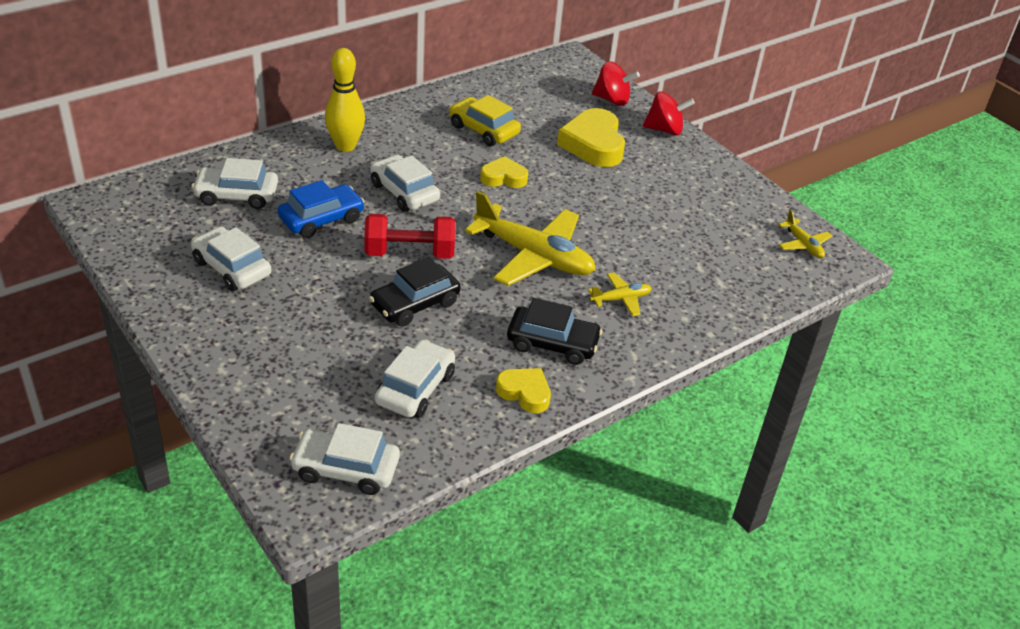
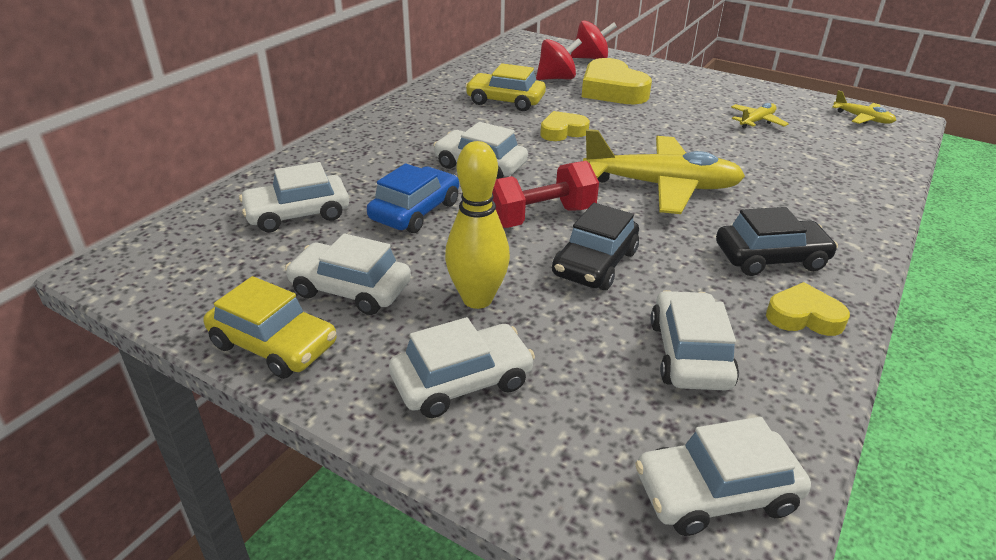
camera: 20 degrees left, 5 degrees down
(160, 291) = (274, 344): none -> yellow car
(254, 354) = (462, 381): none -> white car
(345, 146) = (383, 142): yellow bowling pin -> yellow bowling pin (477, 299)
(621, 299) = (781, 199): yellow plane -> yellow plane (756, 121)
(664, 130) = (656, 68): red spinning top -> red spinning top (556, 78)

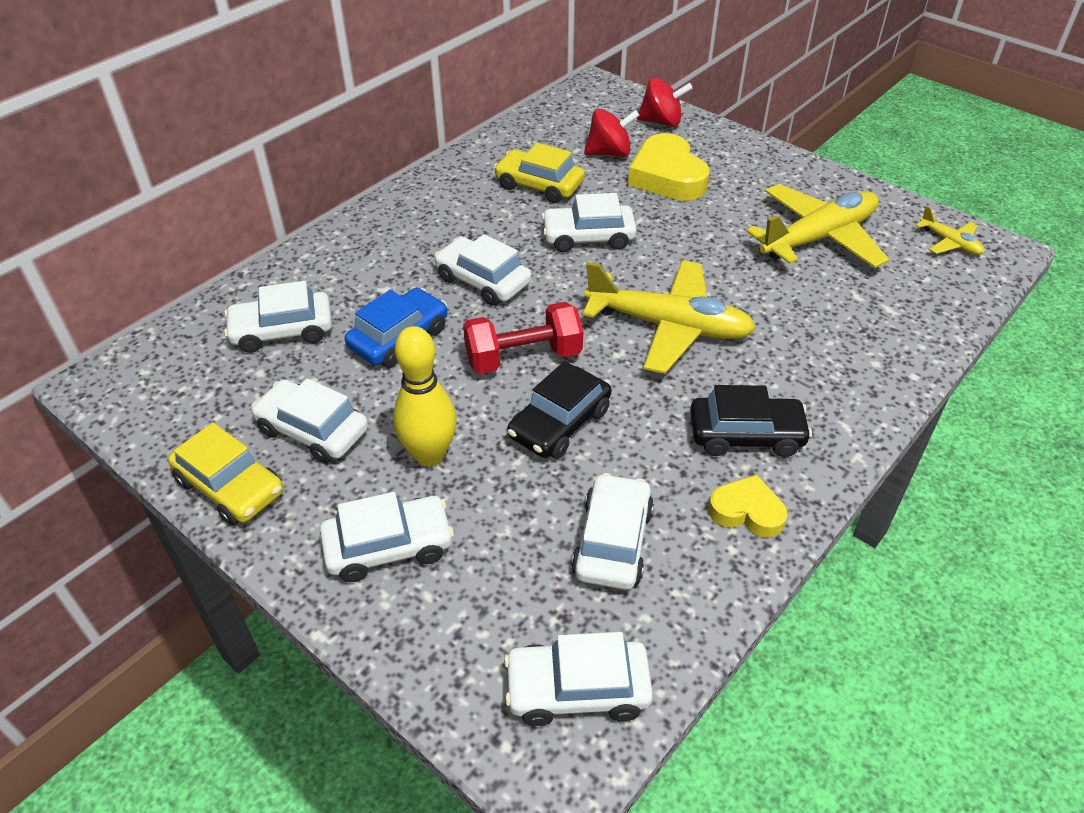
camera: 10 degrees right, 10 degrees up
(562, 131) = (588, 237): yellow heart -> white car
(756, 121) = (818, 238): yellow plane -> yellow plane, size x2.17

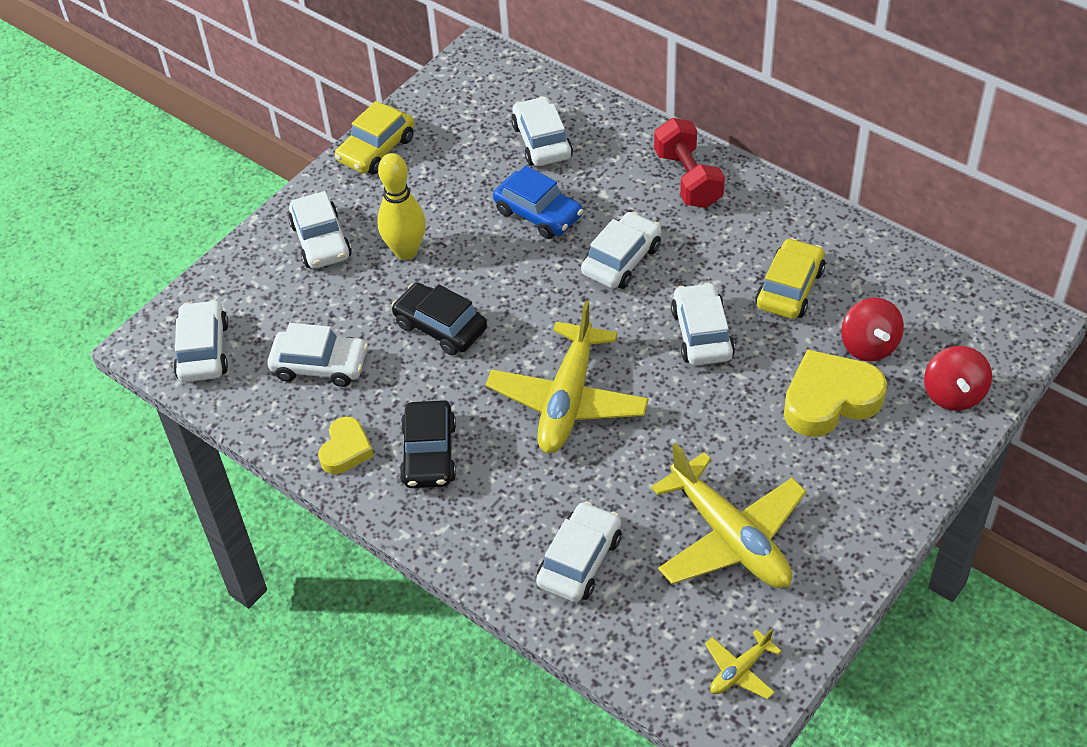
camera: 90 degrees right, 5 degrees up
(313, 430) = (430, 181): white car -> white car (579, 560)
(523, 357) = (518, 297): red dumbbell -> red dumbbell (688, 179)

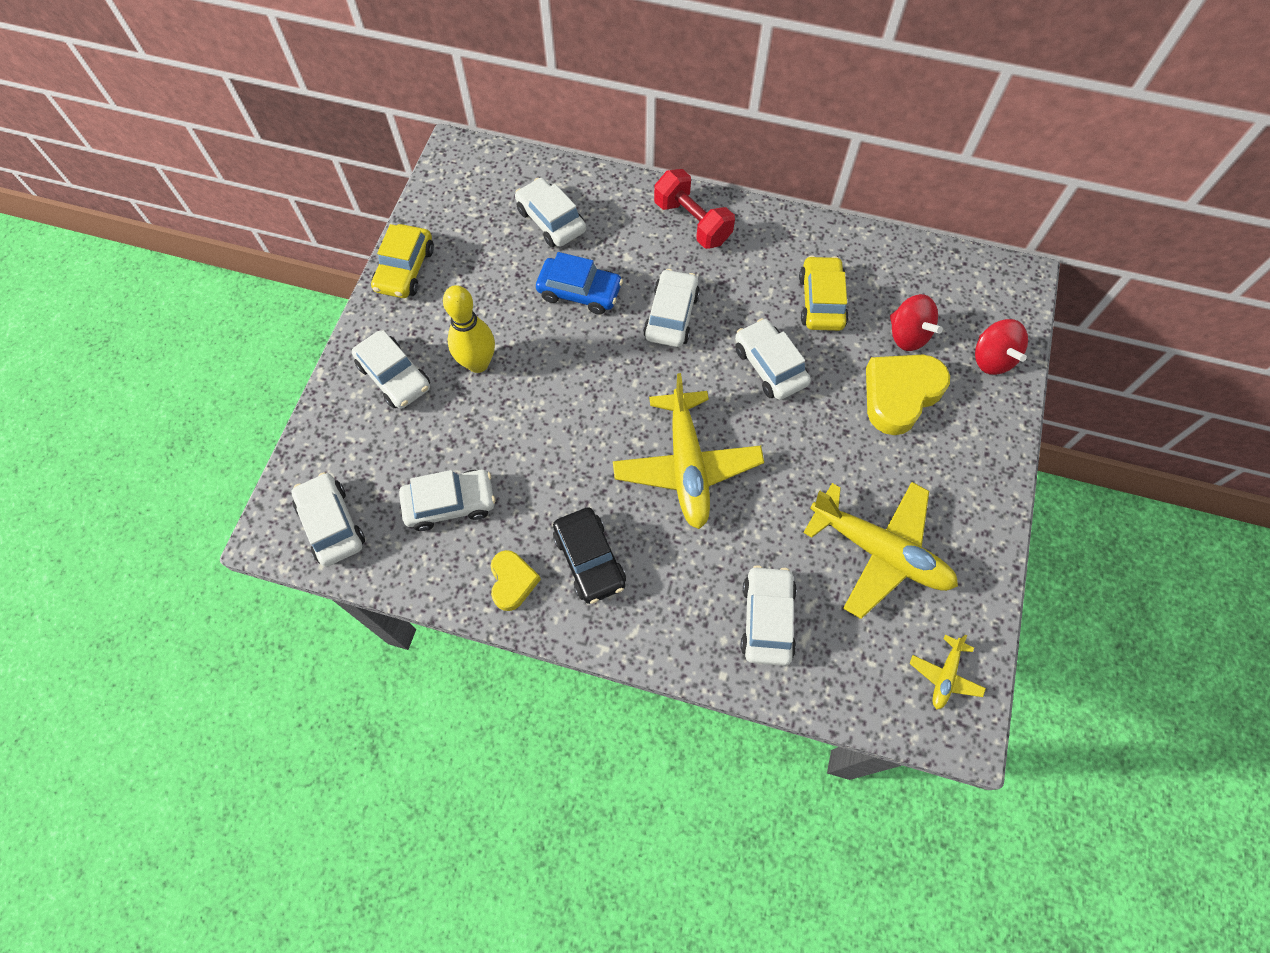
camera: 25 degrees left, 15 degrees up
(440, 327) = (543, 430): black car -> none

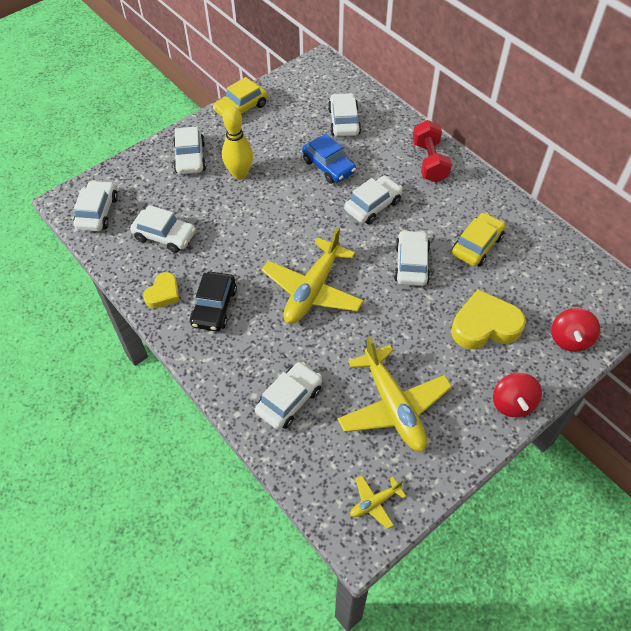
camera: 35 degrees right, 10 degrees down
(907, 335) = (520, 294): red spinning top -> red spinning top (512, 403)

